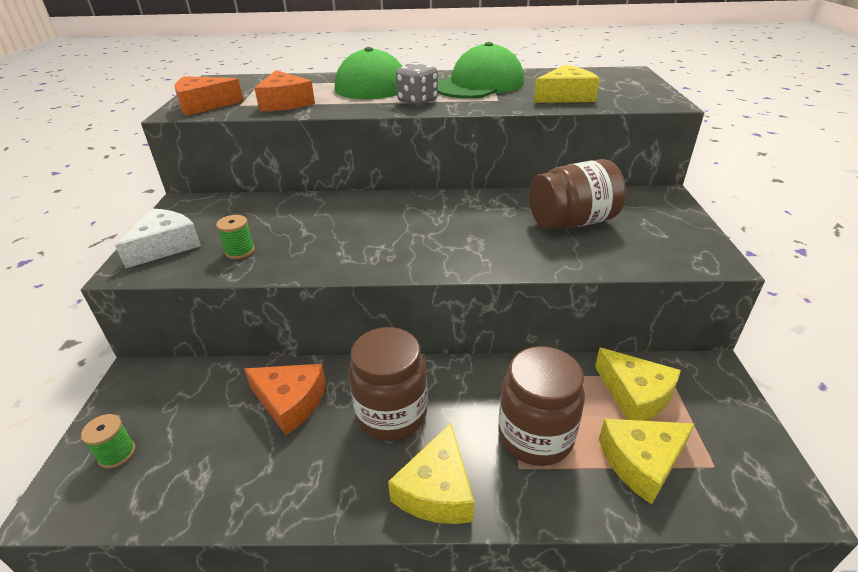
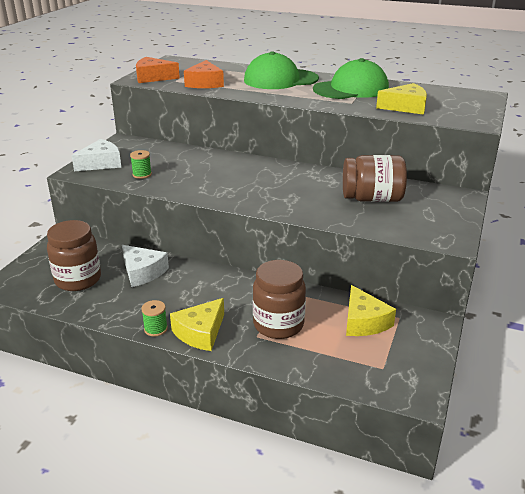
camera: 20 degrees right, 5 degrees down
(117, 453) = (39, 273): green spool -> green spool (155, 329)
(290, 402) = (142, 272): orange cheese -> white cheese
(391, 414) = (198, 292): brown jar -> brown jar (78, 280)
(417, 101) = (294, 95): grey dice -> none
(641, 462) = (336, 353): yellow cheese -> none

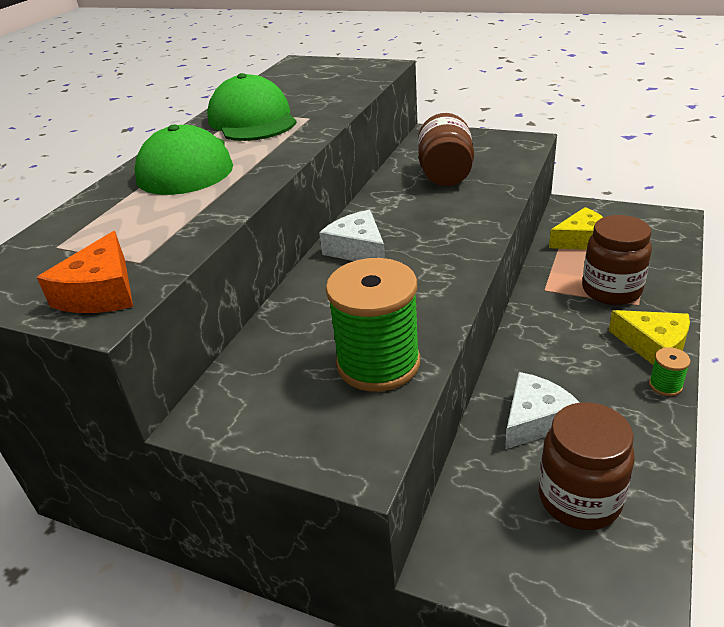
camera: 85 degrees left, 5 degrees up
(101, 163) = (323, 430): white cheese -> white cheese (358, 249)
(142, 174) = (378, 363): green spool -> green spool, size x2.35
(204, 83) = (173, 228): orange cheese -> none
(405, 107) = (332, 92): yellow cheese -> none

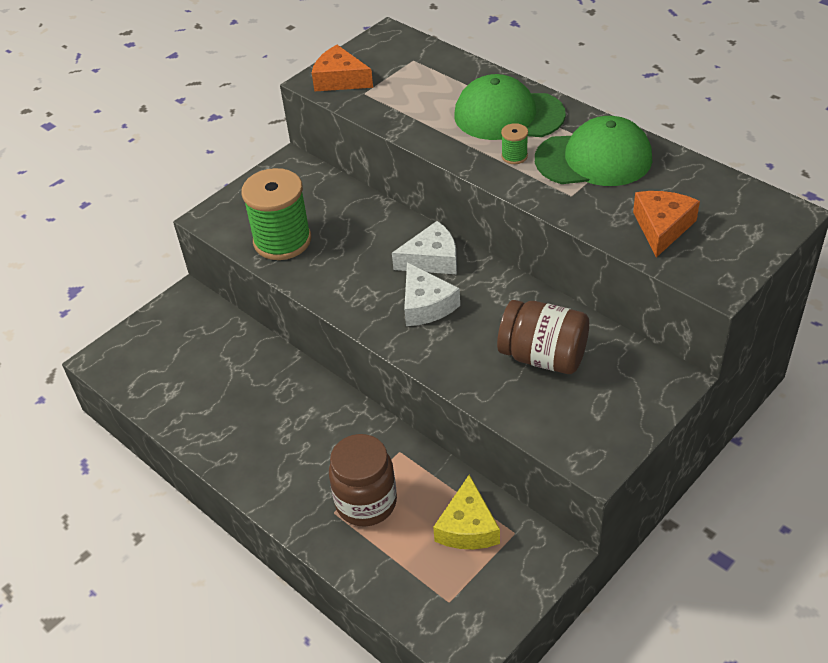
camera: 110 degrees right, 10 degrees up
(334, 86) = (662, 227): none -> orange cheese
(535, 420) = (253, 376): white cheese -> white cheese (426, 305)
(579, 499) = (180, 370): brown jar -> none
(653, 346) = (275, 489): yellow cheese -> none
(665, 385) = (231, 470): green spool -> green spool (514, 156)

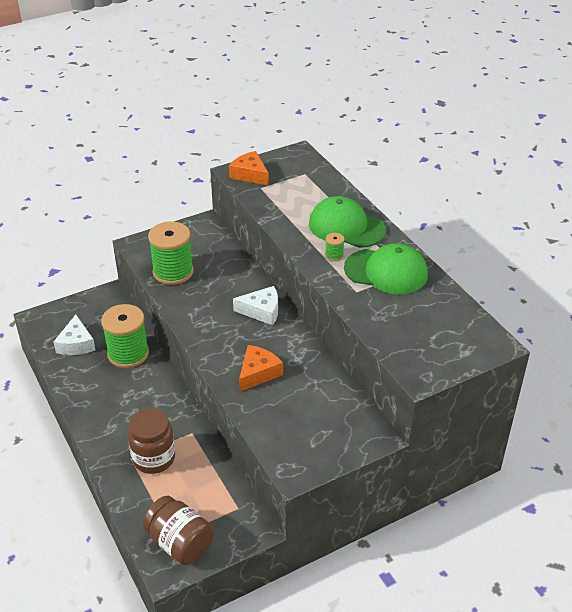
camera: 15 degrees right, 5 degrees down
(256, 371) = (128, 353): none -> green spool
(426, 305) = (241, 339): white cheese -> white cheese (76, 344)
(467, 527) = (210, 494): yellow cheese -> none
(543, 356) = (299, 395): brown jar -> brown jar (180, 543)
(662, 227) = (404, 329): orange cheese -> orange cheese (258, 373)

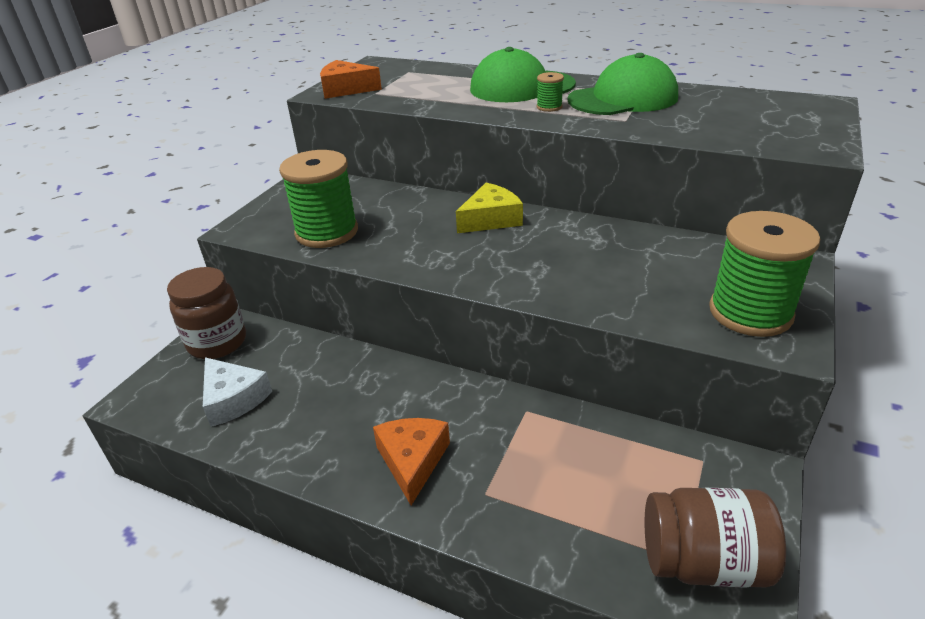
camera: 35 degrees left, 5 degrees down
(128, 353) = (327, 371): green spool -> green spool (750, 312)
(154, 458) = (518, 472): brown jar -> brown jar (217, 342)
(258, 373) = (578, 273): orange cheese -> orange cheese (412, 461)
(262, 311) = (491, 219): white cheese -> yellow cheese

